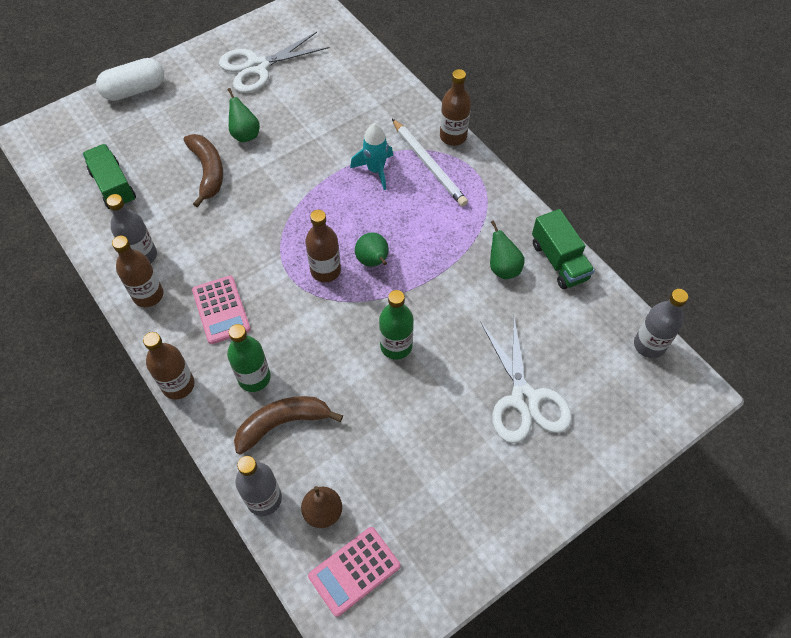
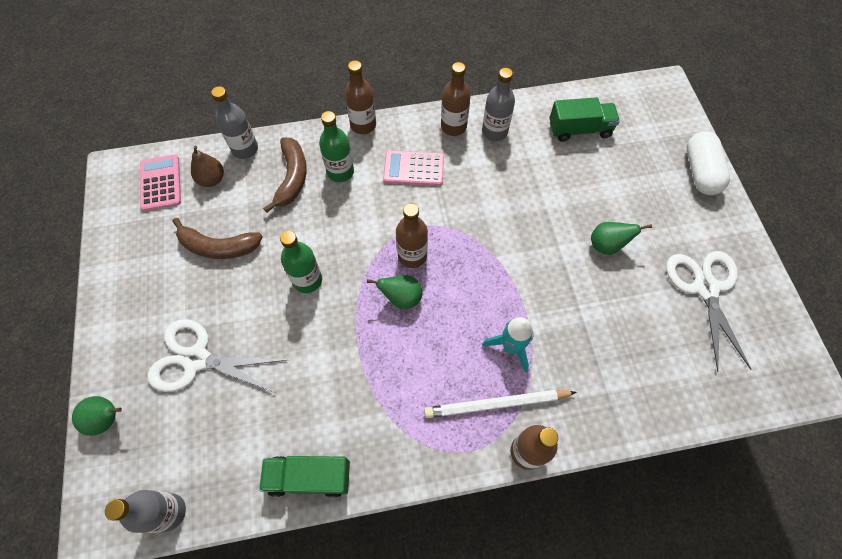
camera: 115 degrees right, 5 degrees up
(208, 172) = (569, 201): brown banana -> brown banana (218, 247)
(503, 268) = (332, 413): green pear -> green pear (108, 418)

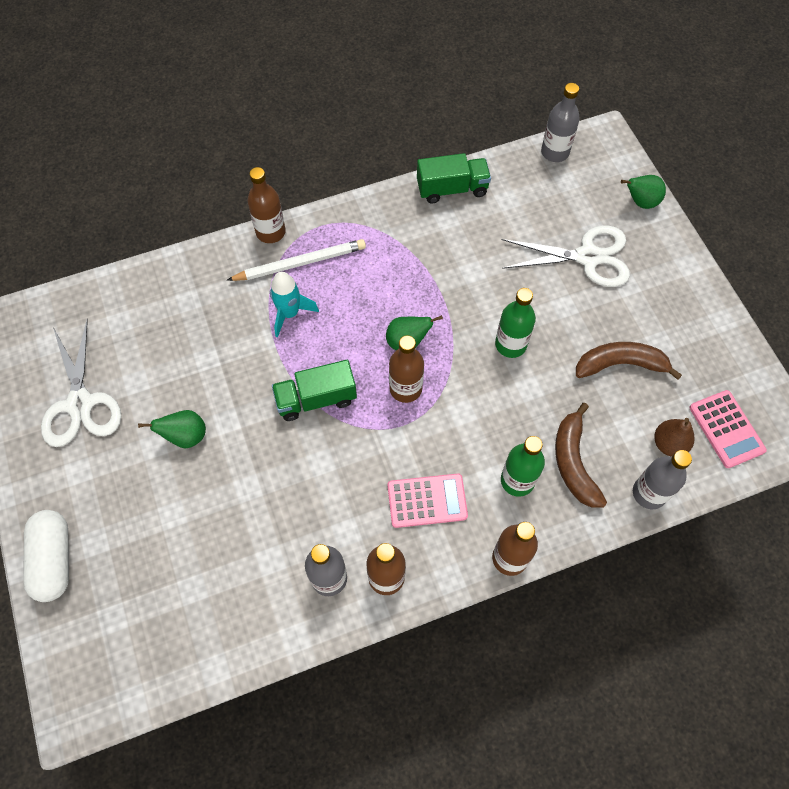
camera: 170 degrees right, 0 degrees up
(579, 130) = (211, 603): green truck -> green truck (316, 399)

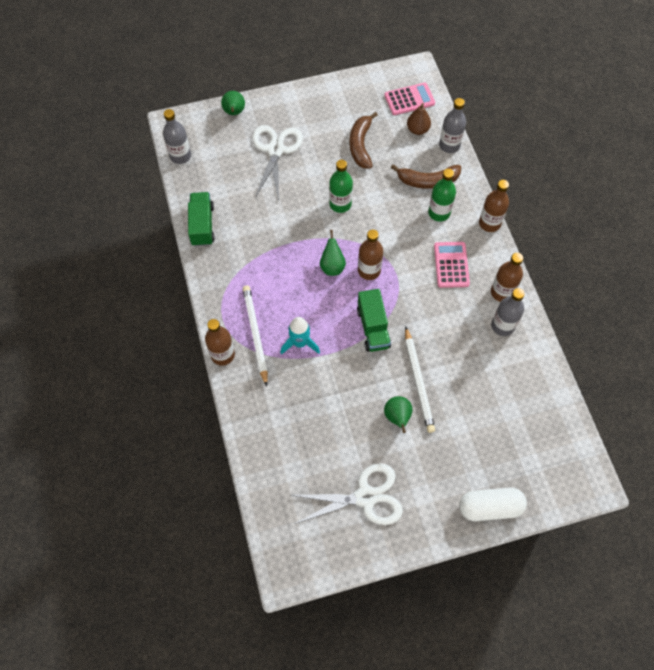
camera: 85 degrees left, 0 degrees up
(238, 460) = (418, 381): none -> white pencil

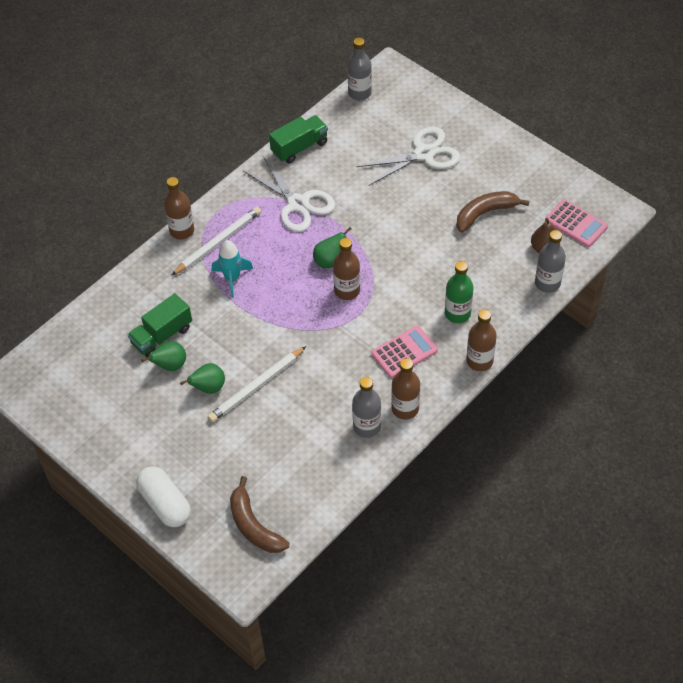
camera: 60 degrees right, 10 degrees down
(234, 112) = (440, 103): green pear -> green pear (170, 365)
(340, 204) = (403, 232): green bottle -> none
(365, 497) = (114, 402): white scissors -> white scissors (298, 204)
(373, 328) = (287, 324): green truck -> green truck (162, 336)
(428, 181) = (488, 286): brown banana -> brown banana (254, 525)

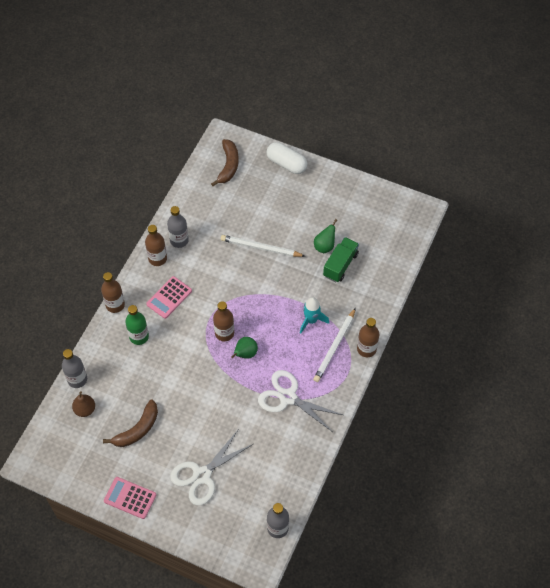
camera: 160 degrees right, 5 degrees up
(208, 388) = (292, 238): green pear -> none
(254, 525) = (228, 166): brown banana -> brown banana turned 60 degrees clockwise
(256, 386) = (261, 248): white pencil -> white pencil turned 105 degrees counterclockwise
(299, 147) = (308, 453): green truck -> none
(576, 224) = (63, 440): pink calculator -> pink calculator (130, 498)

